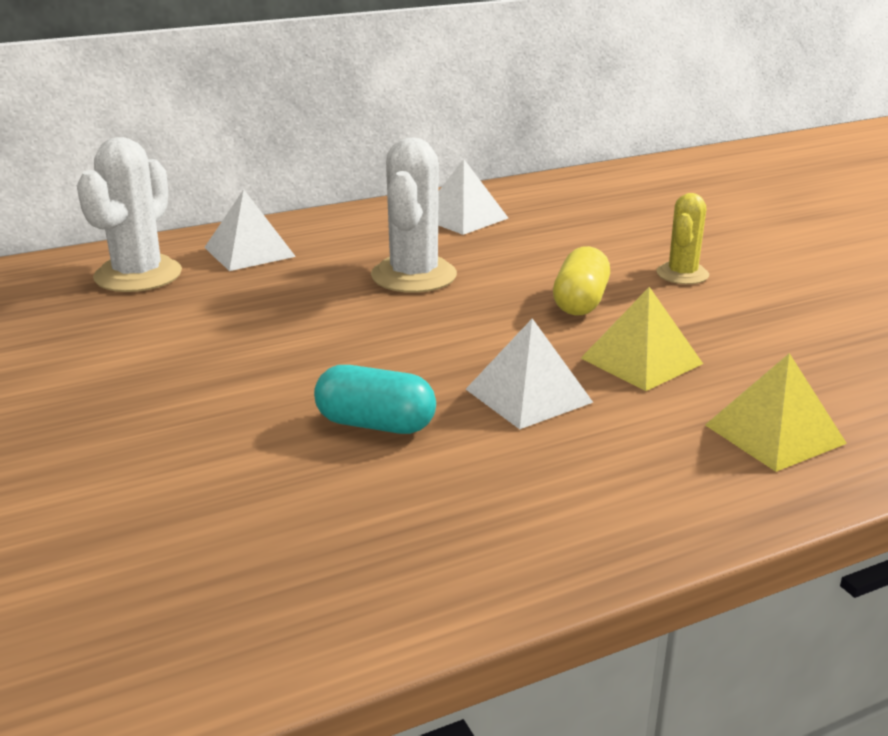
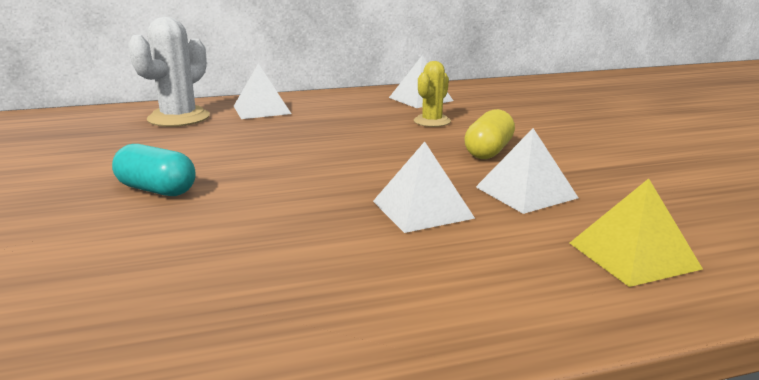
camera: 10 degrees right, 5 degrees down
(375, 424) = (288, 219): turquoise capsule -> turquoise capsule (157, 190)
(414, 276) = (369, 129): white cactus -> none
(641, 360) = (526, 192): yellow pyramid -> white pyramid
(682, 274) = (576, 139): yellow cactus -> yellow cactus (432, 121)

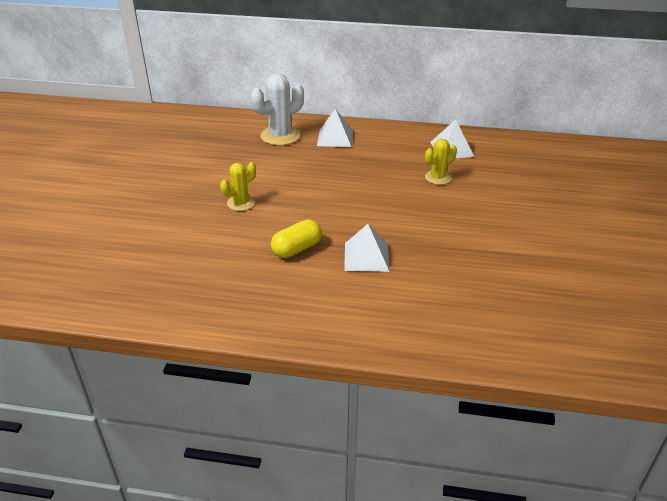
camera: 25 degrees right, 15 degrees up
(157, 190) = (241, 203): turquoise capsule -> yellow cactus
(488, 151) = (448, 218): yellow capsule -> yellow capsule (296, 249)
(526, 192) = (436, 260): white pyramid -> none
(633, 255) = (448, 321): yellow pyramid -> none

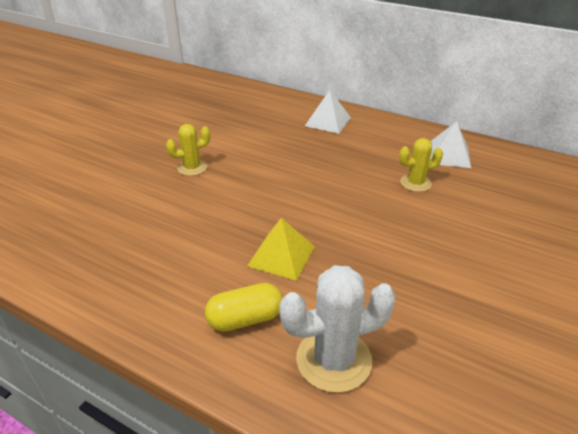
camera: 20 degrees right, 0 degrees up
(280, 136) = (275, 110): white cactus -> white cactus (333, 360)
(296, 249) = (213, 228): yellow capsule -> yellow capsule (245, 319)
(366, 256) = (281, 256): white pyramid -> yellow pyramid

